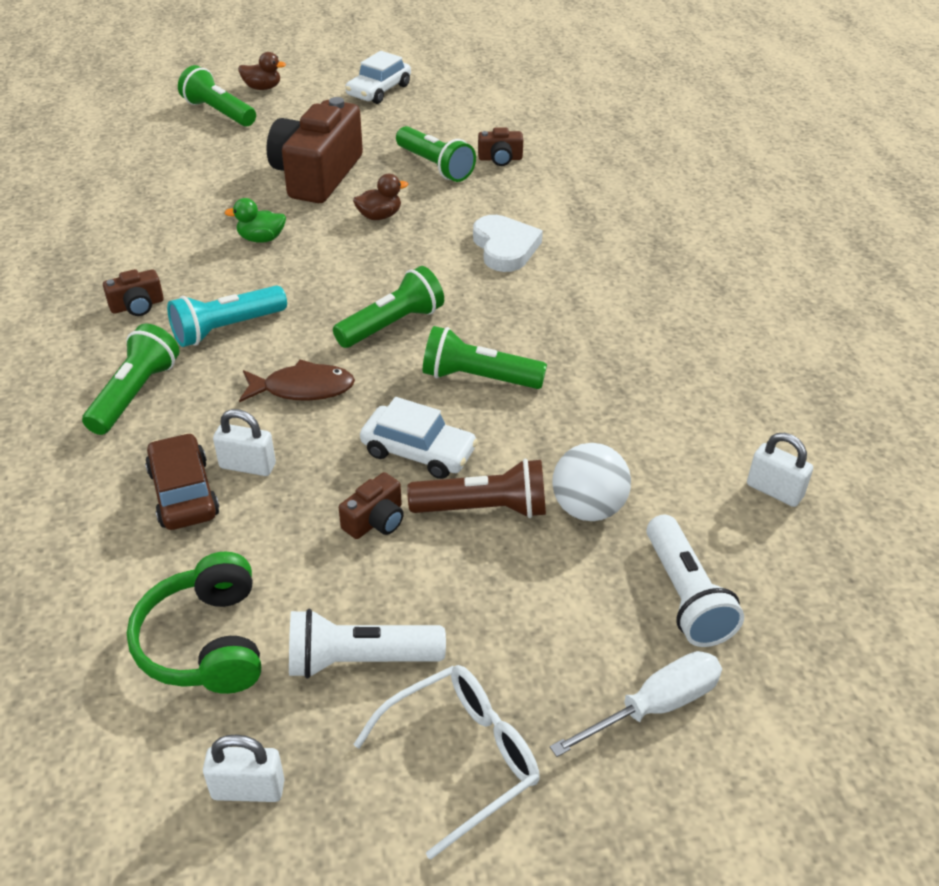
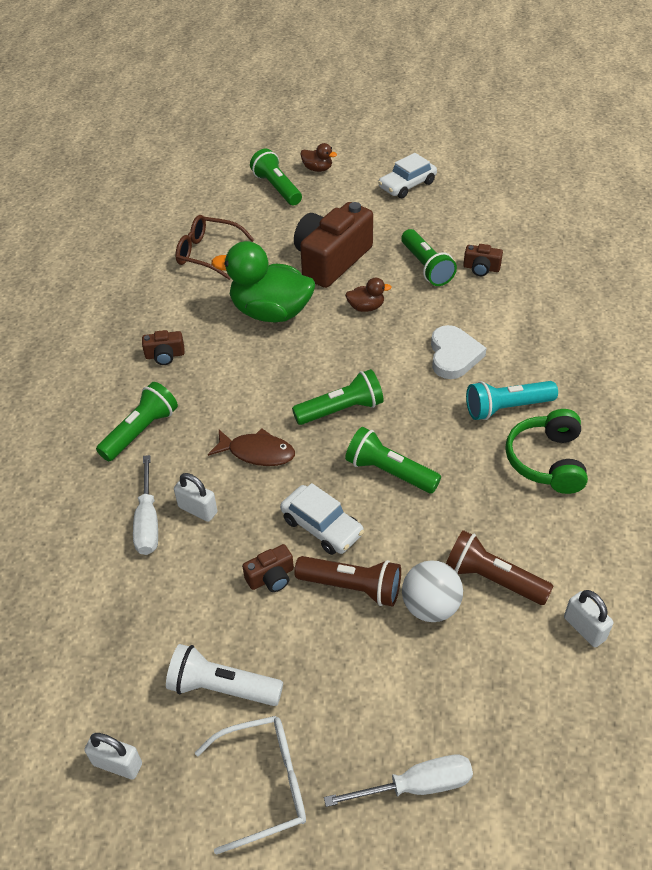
camera: 20 degrees right, 5 degrees up
(155, 190) = (208, 253): none -> brown glasses
(183, 493) = (148, 521): brown car -> white screwdriver
(205, 642) = (125, 644): green headphones -> green headphones (547, 461)
(226, 329) = (220, 388): turquoise flashlight -> turquoise flashlight (506, 408)
(261, 239) = (271, 312): green duck -> green duck, size x2.25
(648, 463) = (492, 579): none -> brown flashlight
(685, 596) = (476, 702): white flashlight -> none

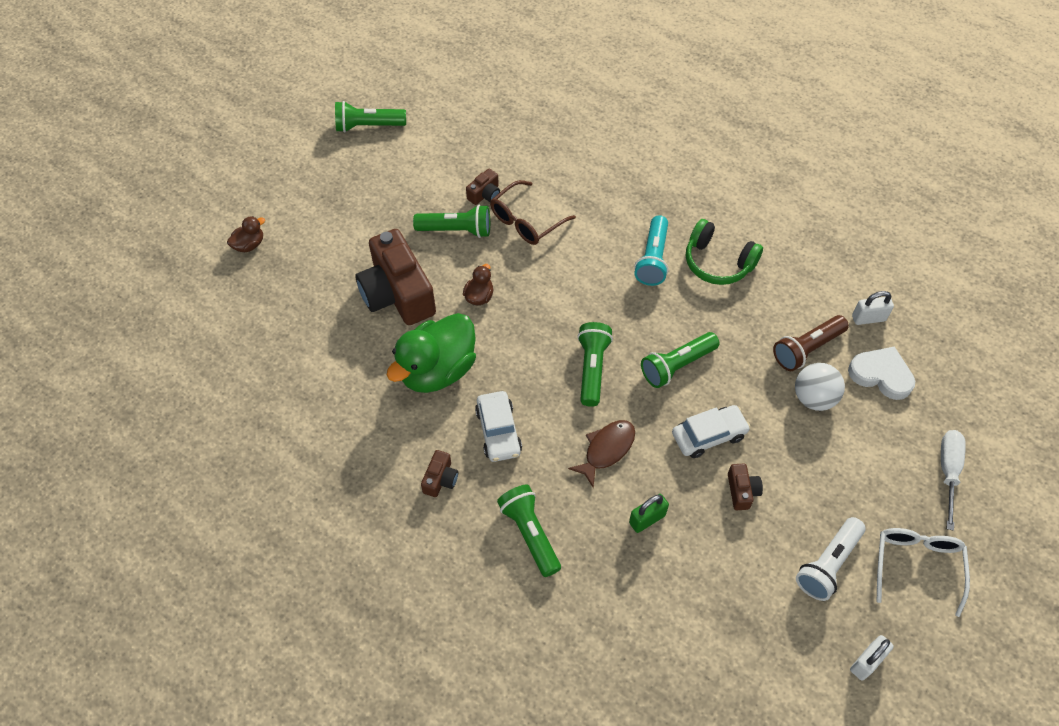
camera: 65 degrees left, 10 degrees up
(148, 521) = (640, 563): white screwdriver -> none
(197, 510) = (647, 519): white padlock -> green padlock
(208, 253) = (314, 388): brown glasses -> brown glasses (526, 221)
(277, 188) = (253, 290): green flashlight -> green flashlight (368, 126)
(352, 587) = (775, 439): brown flashlight -> none
(407, 185) = (332, 189): white car -> white car (498, 431)
(453, 355) = (576, 264): white heart -> white heart (881, 375)

